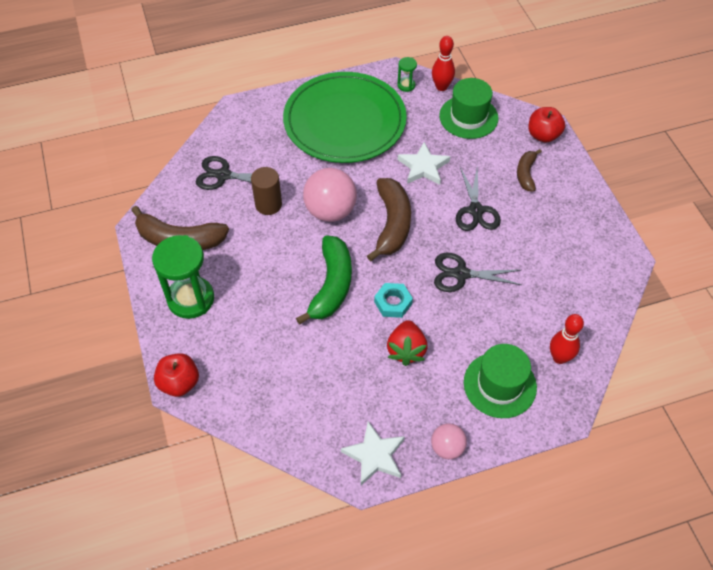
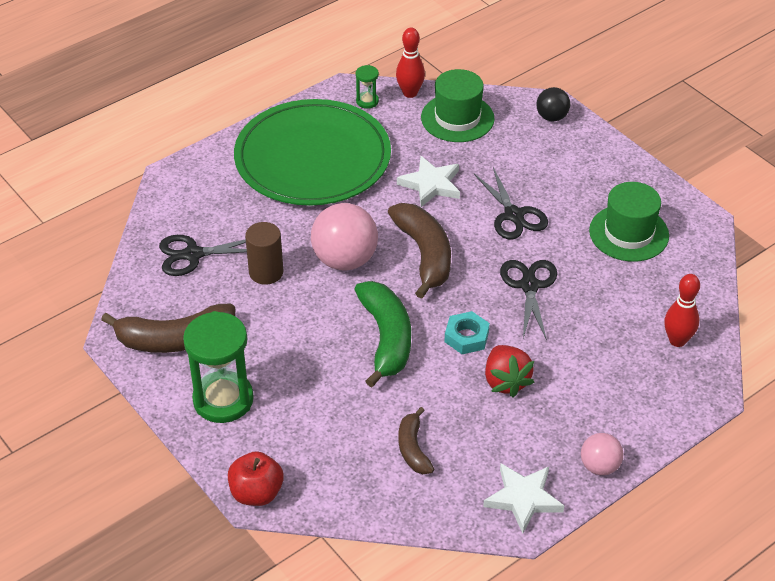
camera: 20 degrees left, 10 degrees down
(461, 274) = (529, 286): black scissors -> black scissors turned 105 degrees clockwise
(500, 385) = (626, 386): green hat -> green hat (629, 233)
(526, 174) = (552, 162): brown banana -> brown banana (413, 448)
(543, 135) = (552, 117): red apple -> black ball

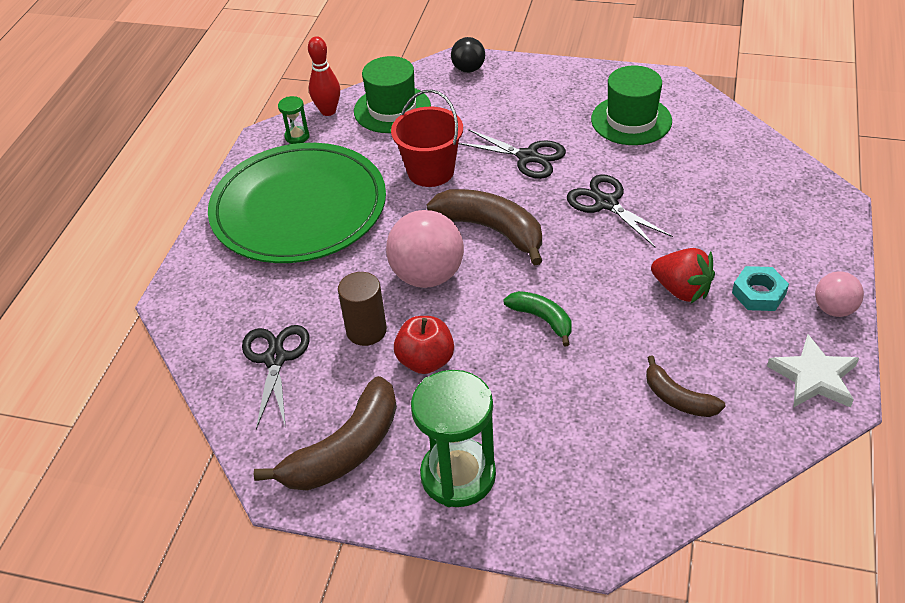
camera: 35 degrees left, 0 degrees up
(193, 255) = (275, 359): black scissors -> black scissors turned 135 degrees clockwise
(256, 493) = (592, 543): red apple -> red apple (426, 361)
(386, 338) = (542, 319): green banana -> green banana, size x0.57
(431, 184) = (431, 171): white star -> red bucket
(466, 337) = (606, 274): turquoise nut -> turquoise nut (758, 293)
(677, 340) = (764, 176): red bowling pin -> none

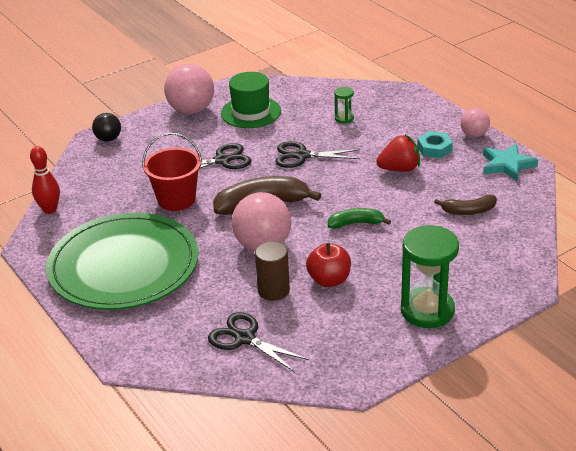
camera: 50 degrees left, 10 degrees down
(297, 136) = (52, 234): green hourglass -> green hourglass (344, 118)
(345, 450) = (356, 344): brown banana -> none
(392, 109) = (94, 185): green hat -> none
(580, 83) = (191, 110): none -> pink ball
(814, 377) = (507, 165): white star -> turquoise star

